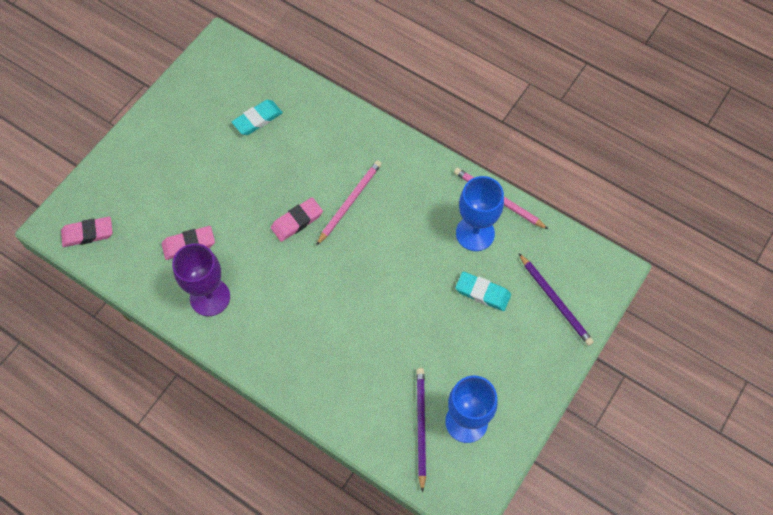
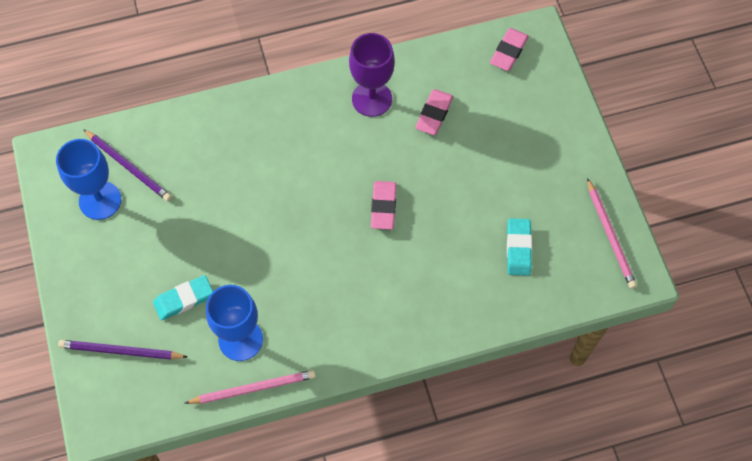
camera: 130 degrees right, 0 degrees up
(350, 202) = (364, 261): pink pencil -> pink pencil (610, 235)

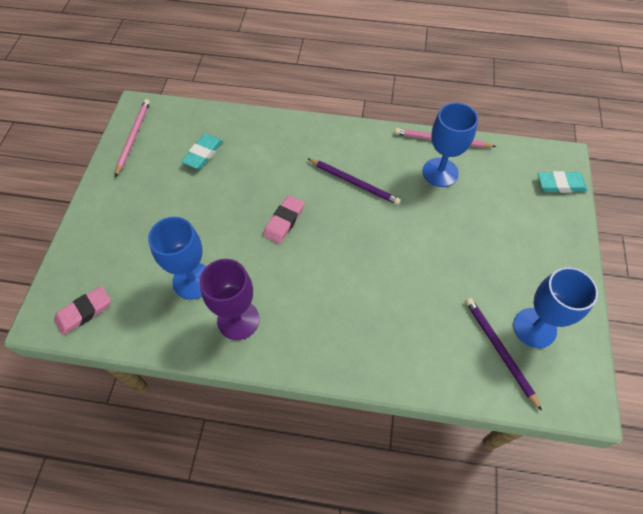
camera: 155 degrees left, 5 degrees down
(120, 351) = (537, 198): purple pencil -> purple pencil (354, 183)
(184, 299) = (476, 215): turquoise eraser -> turquoise eraser (560, 184)
(434, 114) = (193, 281): pink eraser -> blue goblet

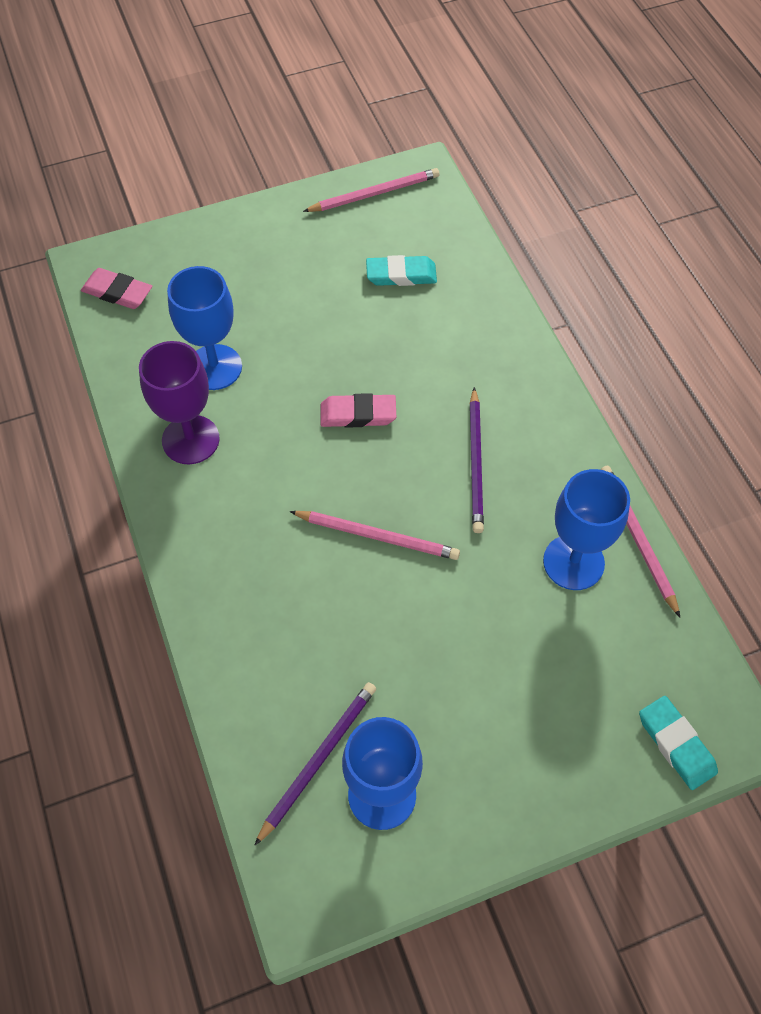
camera: 60 degrees right, 0 degrees up
(372, 251) = (377, 536): none -> pink pencil

